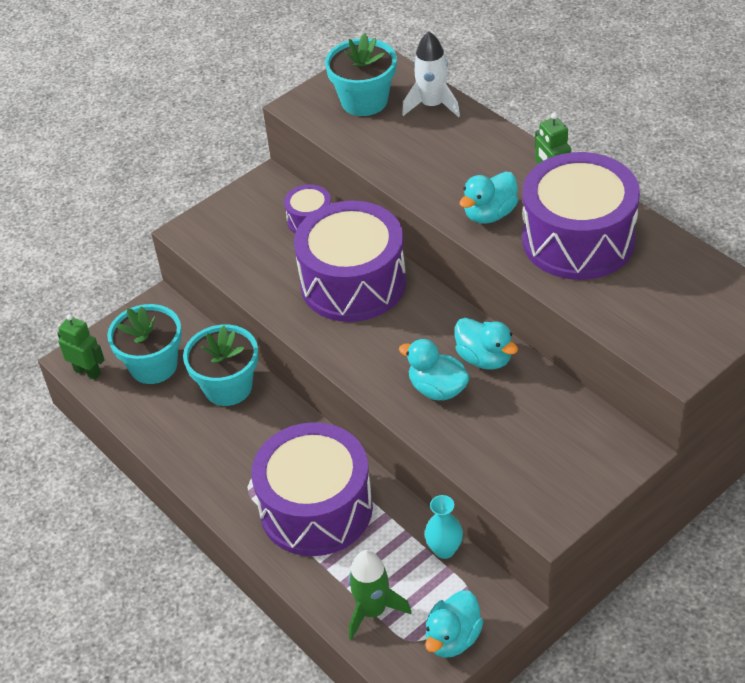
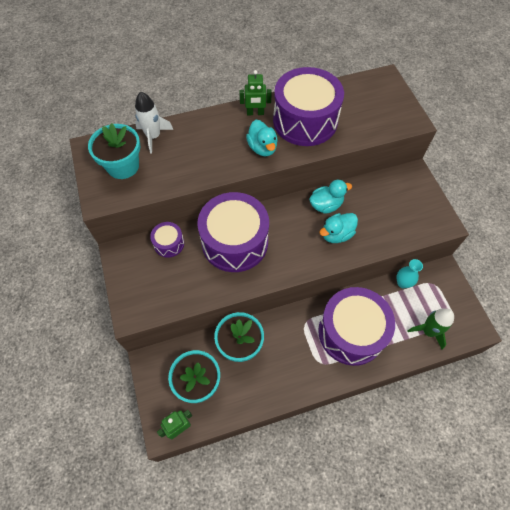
camera: 70 degrees left, 15 degrees up
(453, 638) = (457, 302): turquoise duck -> none

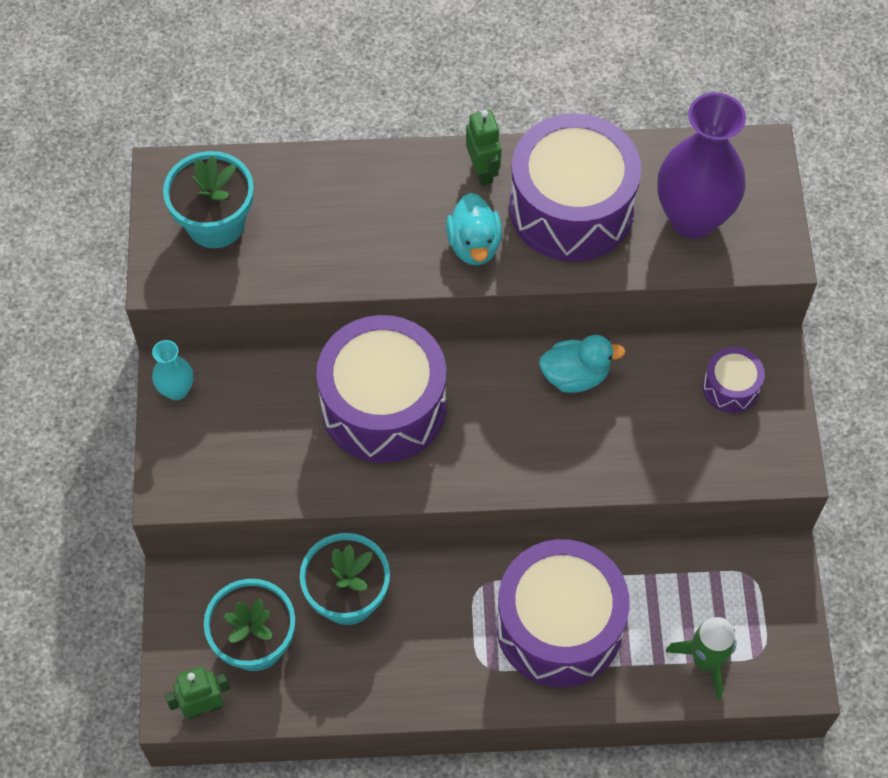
camera: 15 degrees right, 0 degrees up
(153, 136) = (283, 177): white rocket -> none
(169, 244) = (264, 380): purple drum -> purple drum (730, 387)
(255, 113) = (483, 171): green robot -> green robot turned 120 degrees counterclockwise
(336, 234) = (575, 436): turquoise duck -> none
(365, 113) = (692, 218): none -> purple vase
(402, 283) = (692, 560): turquoise vase -> turquoise vase (177, 390)

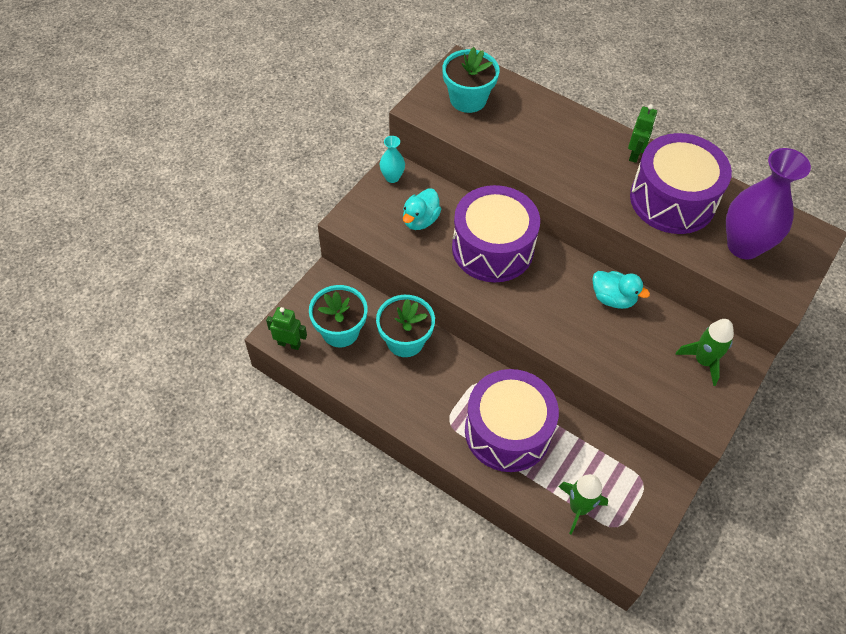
camera: 35 degrees right, 5 degrees down
(474, 245) = (600, 186): turquoise duck -> turquoise duck (420, 220)
(730, 387) = (703, 361): purple drum -> green rocket

